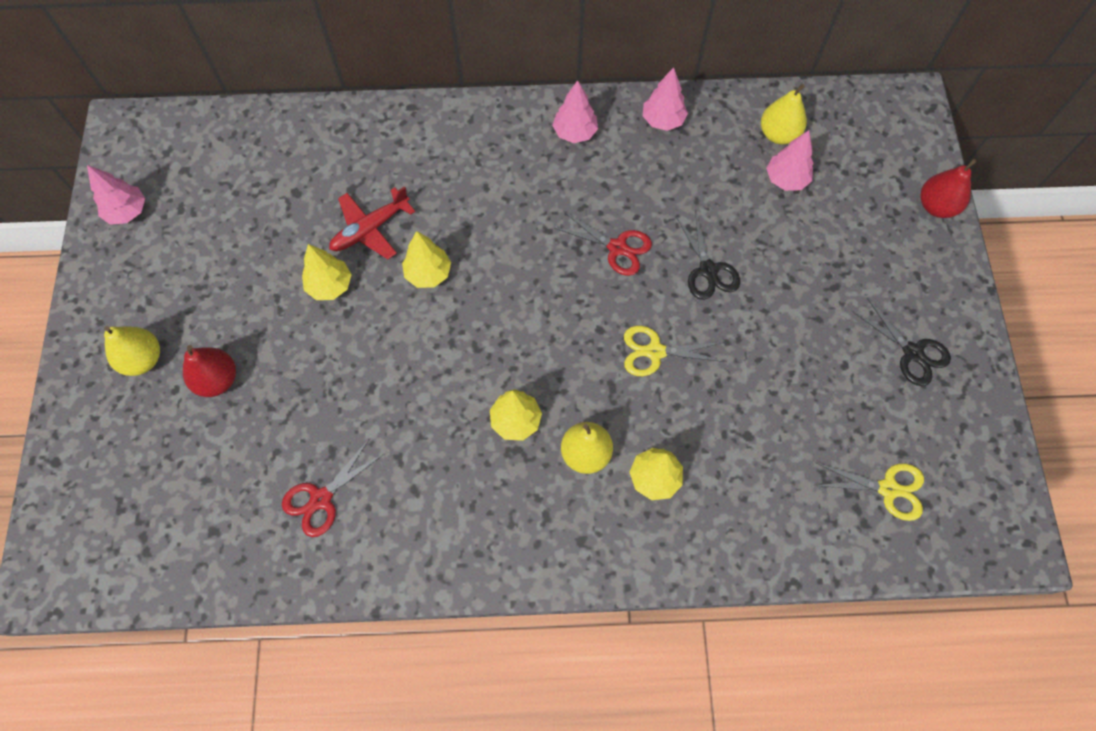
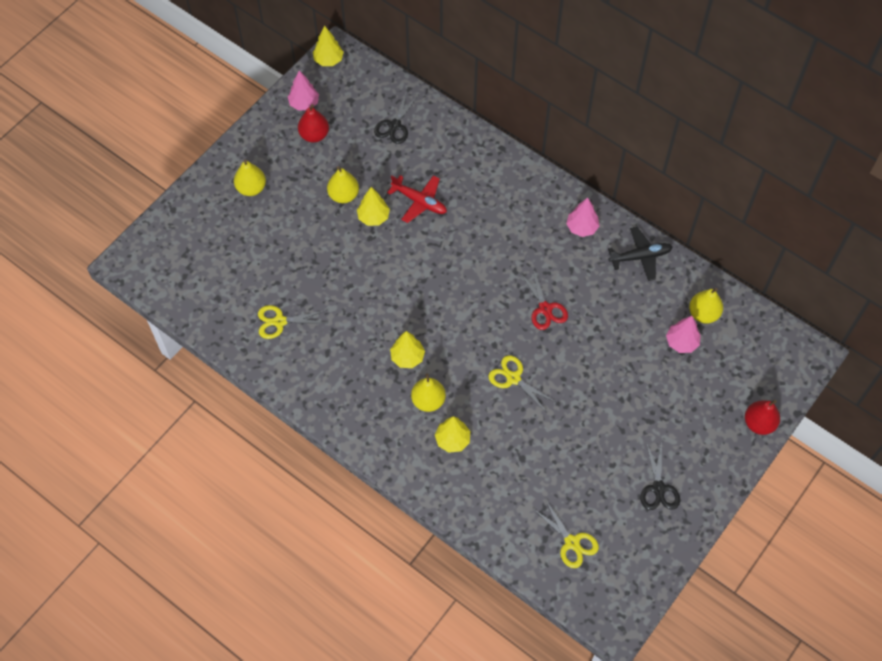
camera: 40 degrees right, 5 degrees down
(217, 380) = (278, 225): red pear -> red pear (314, 135)
(271, 285) = (343, 195): none -> yellow pear
(321, 499) = (279, 321): red scissors -> yellow scissors
(370, 229) = (419, 202): red plane -> red plane turned 150 degrees counterclockwise
(428, 273) = (430, 248): yellow tree -> yellow tree (328, 60)
(663, 120) = (640, 257): pink tree -> black plane
(708, 270) = (585, 358): black scissors -> black scissors (395, 126)

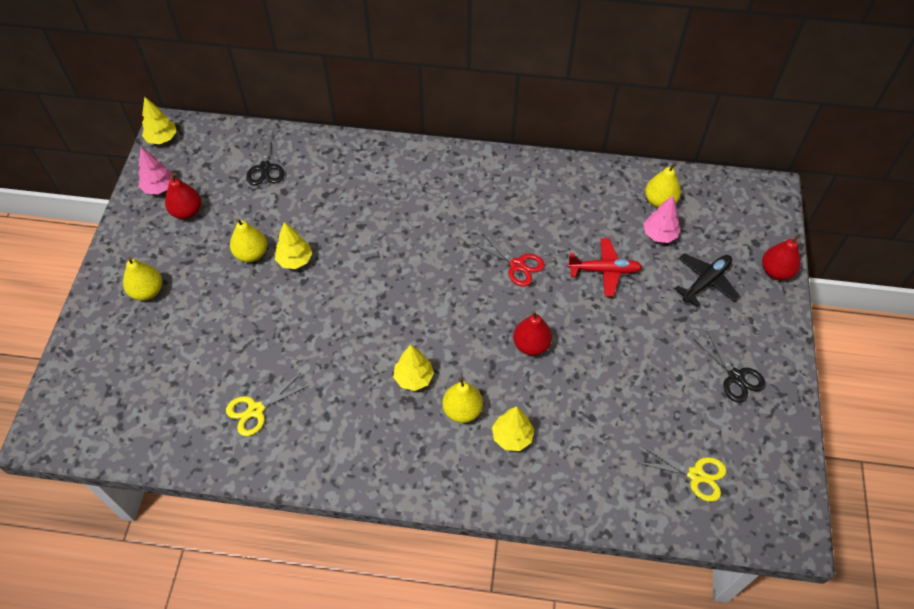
camera: 30 degrees left, 5 degrees down
(419, 202) = (333, 225): red plane -> red plane (604, 270)
(513, 378) = (531, 344): yellow scissors -> red pear
(582, 227) = (502, 178): pink tree -> none
(640, 257) = (571, 179): black plane -> black plane (706, 281)

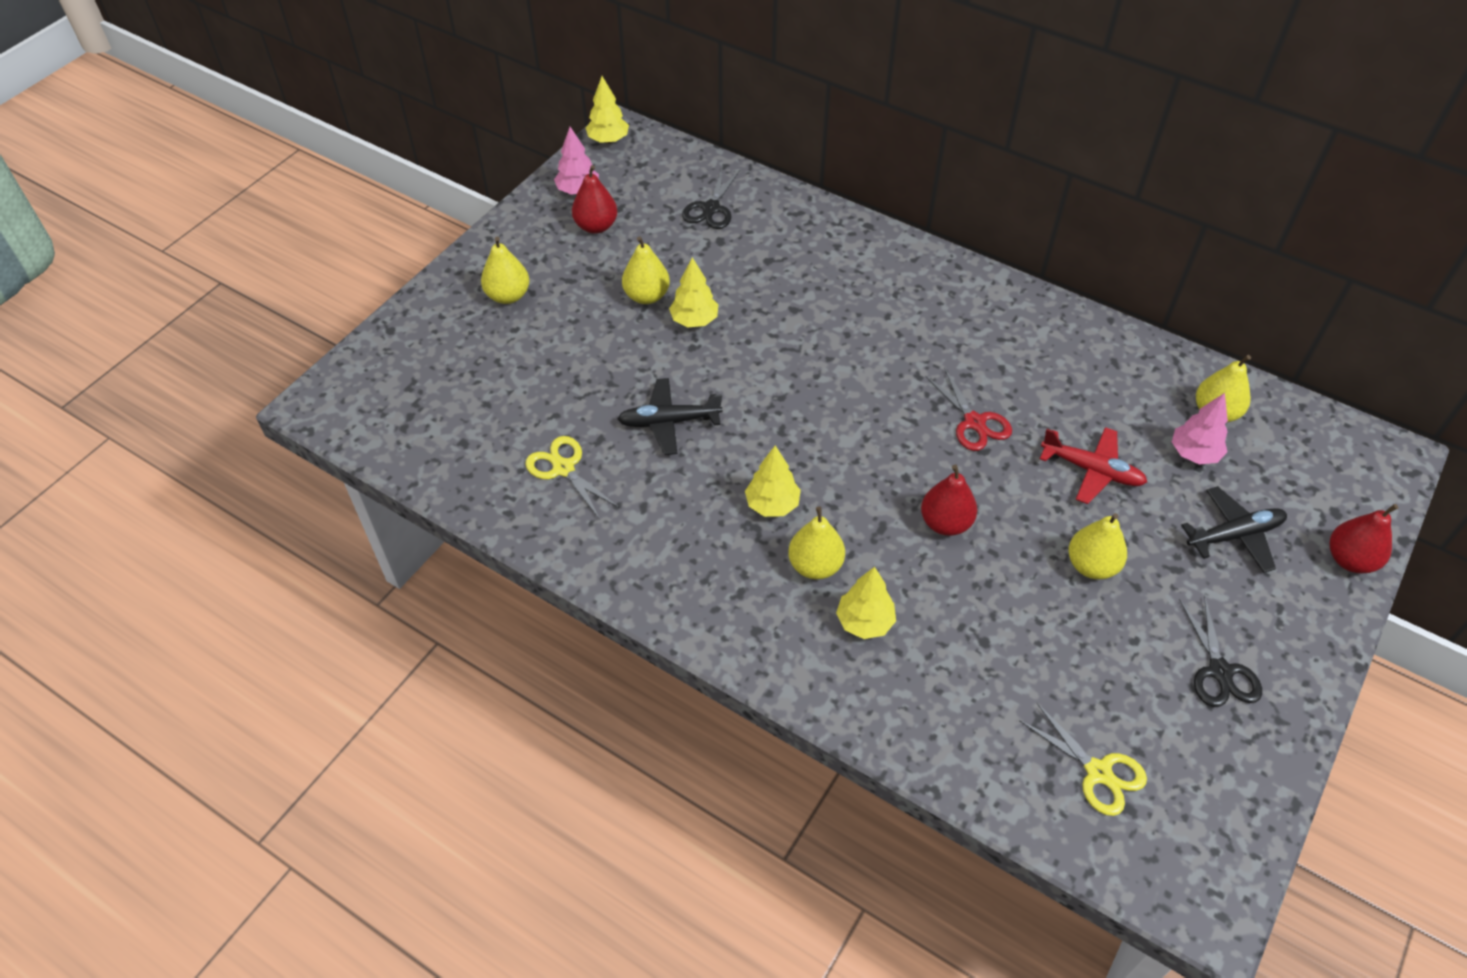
camera: 25 degrees right, 5 degrees down
(256, 410) = (563, 468): yellow scissors -> yellow scissors turned 60 degrees clockwise
(313, 345) = (668, 422): none -> black plane
(632, 337) = (1091, 565): none -> yellow pear

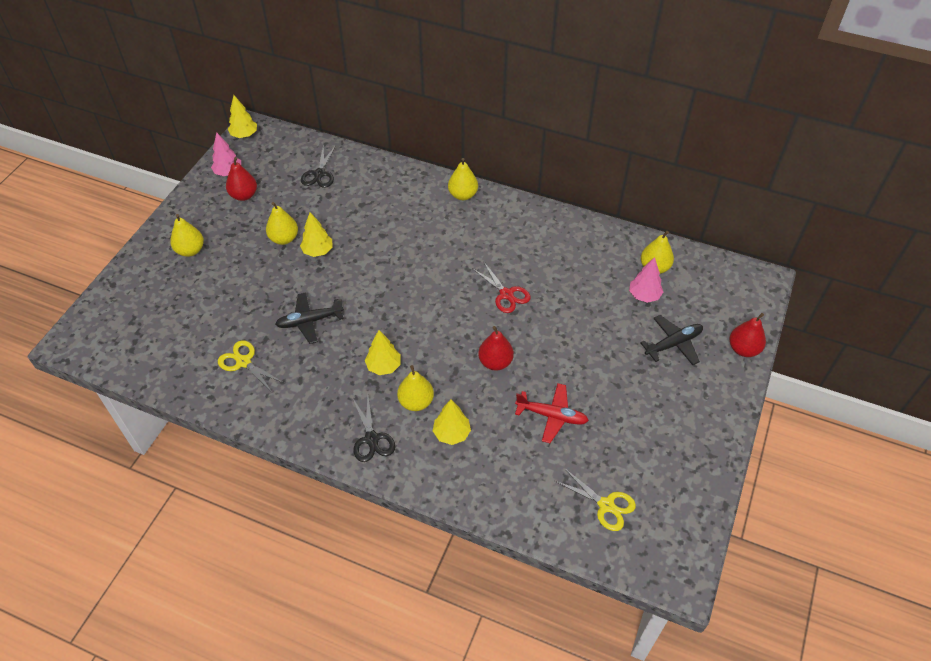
camera: 10 degrees left, 0 degrees up
(1091, 565) = (588, 376): yellow pear -> yellow pear (463, 195)
(1092, 470) = (583, 315): red plane -> red plane (552, 416)
(1220, 671) = (673, 430): black scissors -> black scissors (371, 439)

